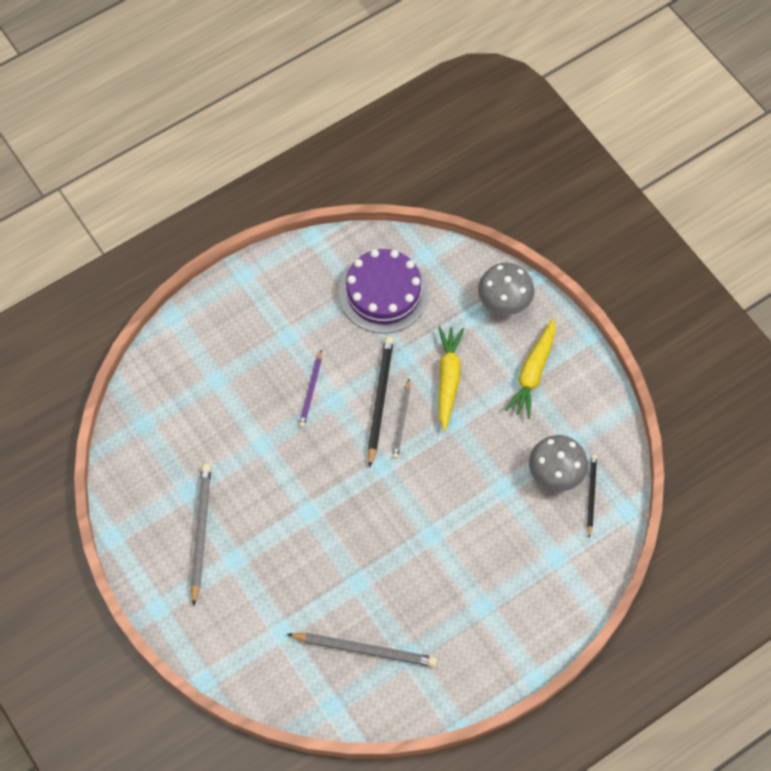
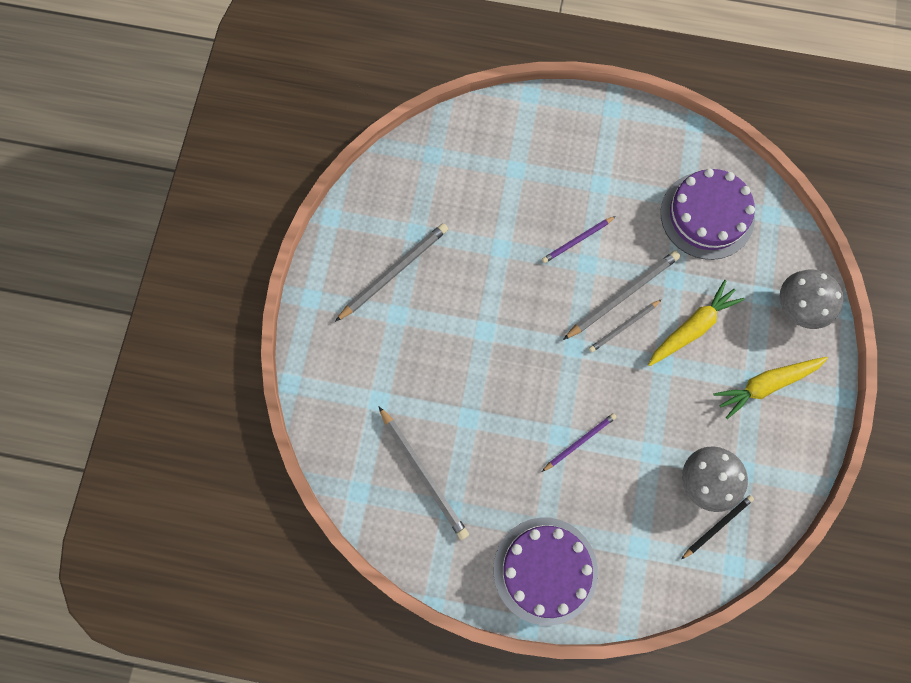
camera: 45 degrees right, 10 degrees up
(379, 400) = (622, 295): black pencil -> grey pencil
(449, 526) = (579, 442): none -> purple pencil
(510, 632) = (545, 570): none -> purple cake

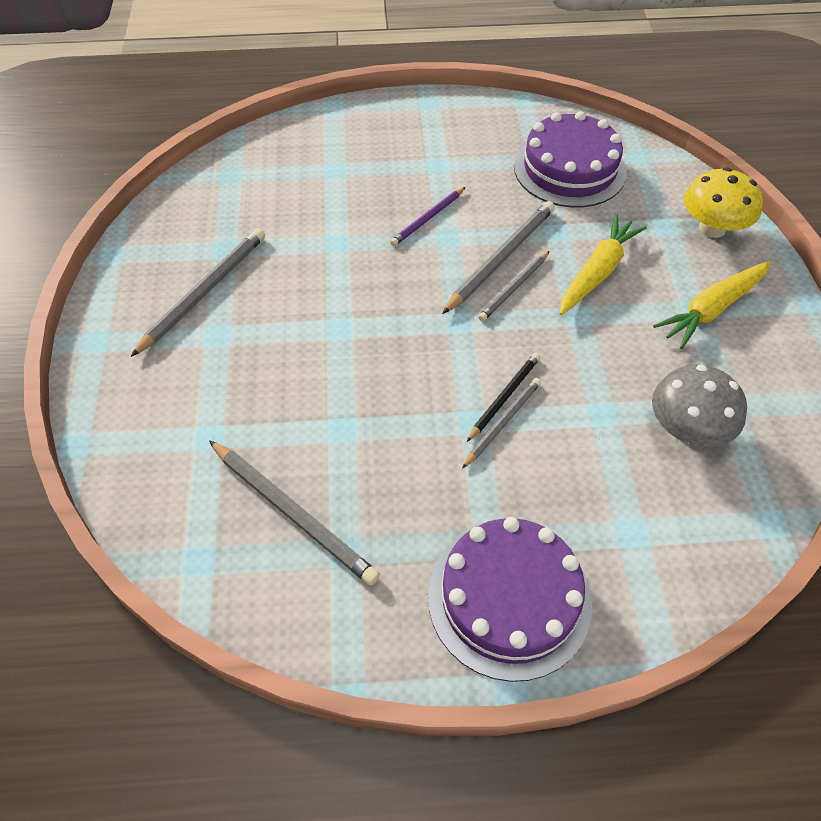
camera: 15 degrees left, 20 degrees down
(579, 442) = (502, 422): purple pencil -> grey pencil
(717, 526) = (726, 479): black pencil -> black pencil (504, 397)
(799, 306) = (712, 228): grey mushroom -> yellow mushroom

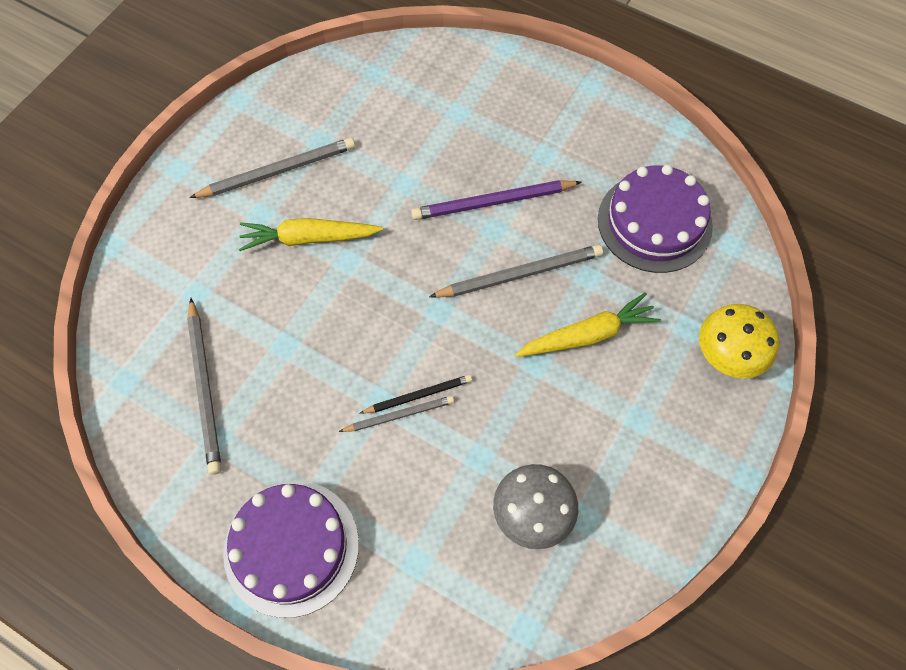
camera: 35 degrees right, 10 degrees up
(428, 218) = (493, 202): purple pencil -> purple pencil, size x1.65
(514, 288) = (507, 308): grey pencil -> none
(711, 309) = (652, 428): yellow carrot -> yellow carrot (308, 238)

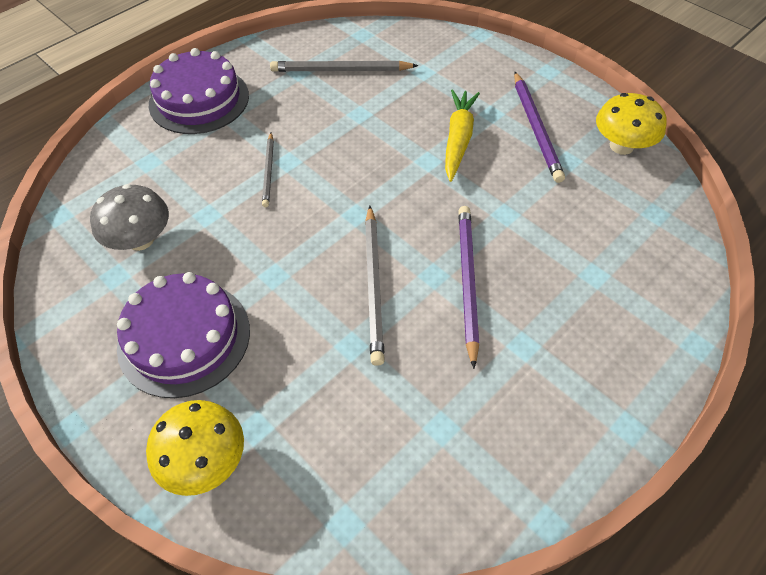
camera: 105 degrees right, 10 degrees down
(278, 171) = (536, 128): grey pencil -> purple pencil
(290, 99) = (621, 146): none -> yellow mushroom
(418, 395) = (280, 186): black pencil -> none
(588, 335) = (285, 326): yellow carrot -> none
(654, 222) = (402, 438): purple cake -> purple cake (184, 337)

